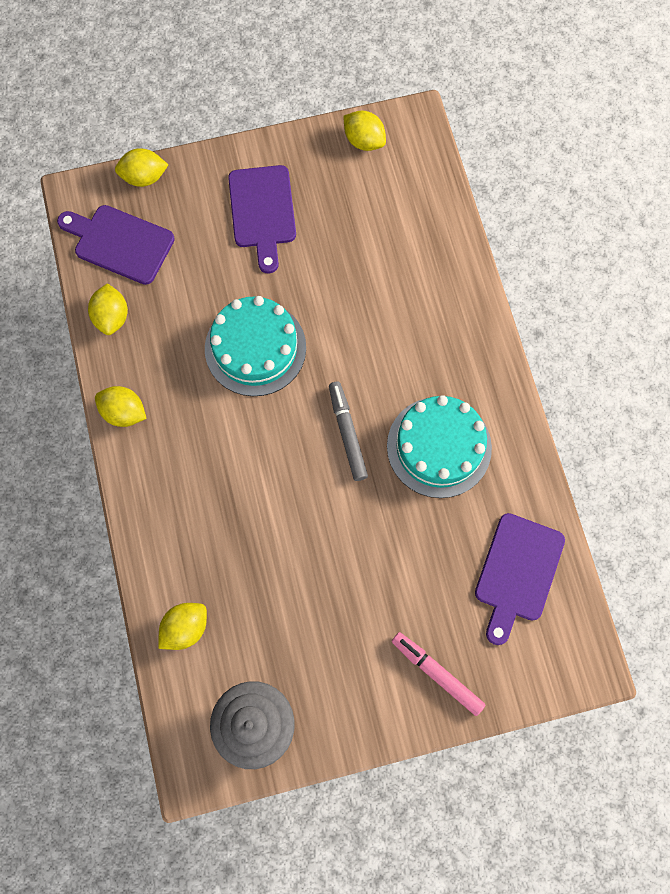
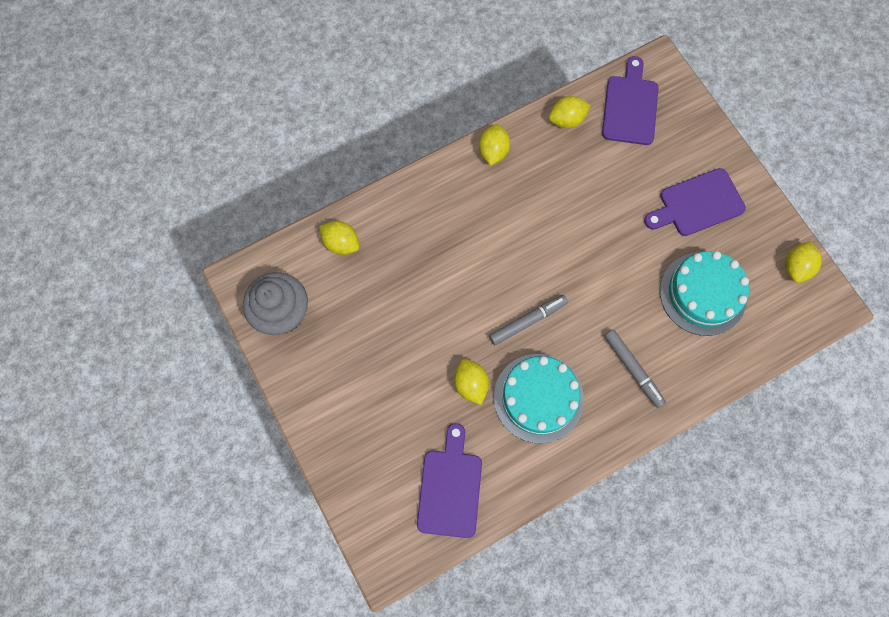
camera: 75 degrees right, 0 degrees up
(144, 177) = (693, 107): yellow lemon -> yellow lemon (470, 384)
(255, 348) = (576, 231): turquoise cake -> turquoise cake (703, 293)
(432, 338) = (633, 369): none -> grey marker
(437, 673) = (352, 440): pink marker -> none
(517, 572) = (450, 488): purple cutting board -> purple cutting board turned 90 degrees clockwise

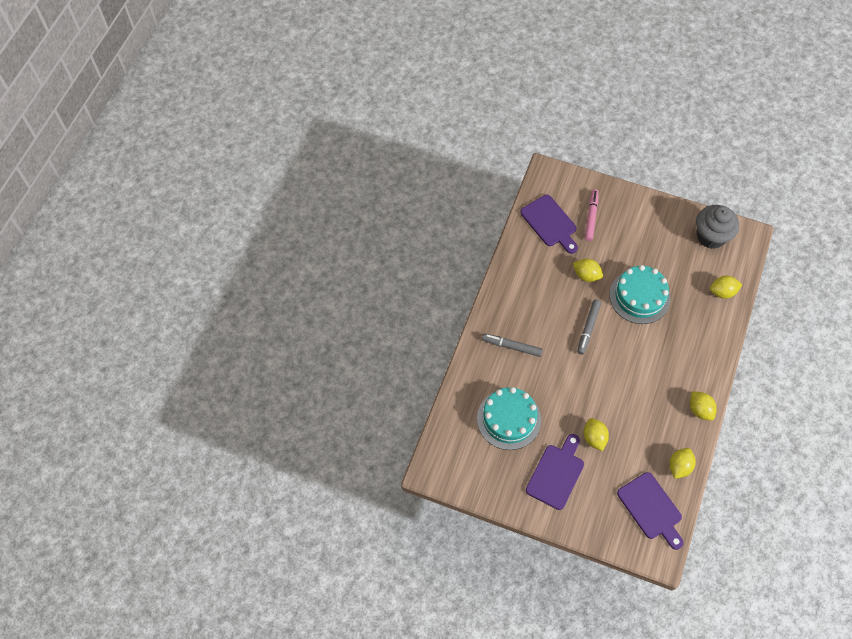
camera: 140 degrees right, 10 degrees down
(393, 453) = (591, 217): none -> pink marker
(538, 398) = (547, 295): turquoise cake -> turquoise cake (639, 296)
(796, 267) = (468, 479): yellow lemon -> yellow lemon (594, 438)

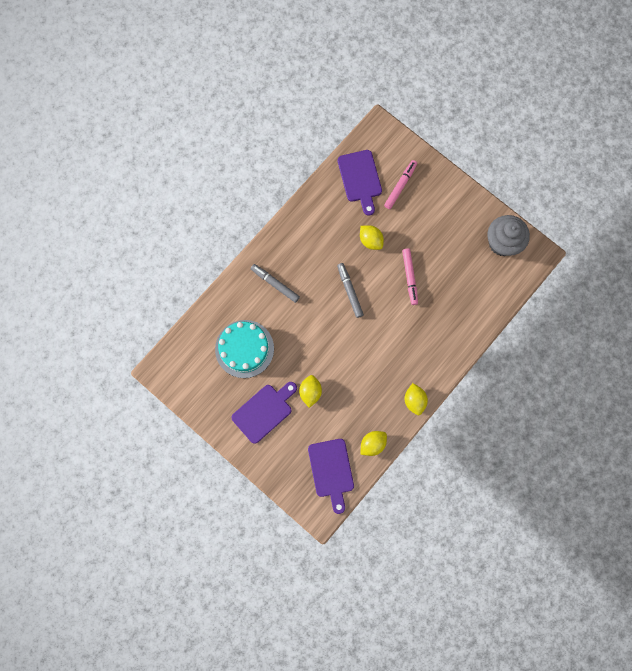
camera: 20 degrees right, 15 degrees up
(588, 328) = (350, 291): grey marker -> grey marker turned 120 degrees clockwise
(639, 296) = (409, 277): turquoise cake -> pink marker
(722, 292) = (487, 299): yellow lemon -> none

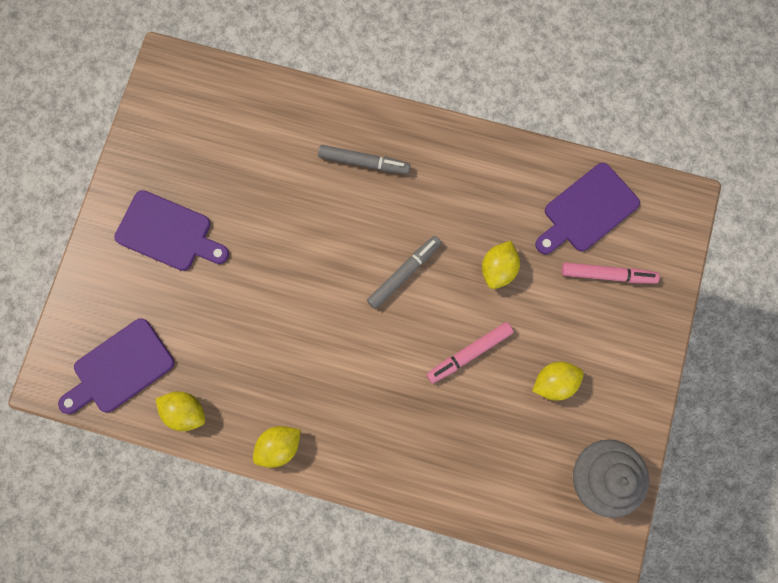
camera: 65 degrees right, 0 degrees up
(244, 348) = (248, 164): turquoise cake -> none
(275, 284) = (364, 162): grey marker -> grey marker turned 90 degrees clockwise
(310, 392) = (225, 285): yellow lemon -> yellow lemon (554, 382)

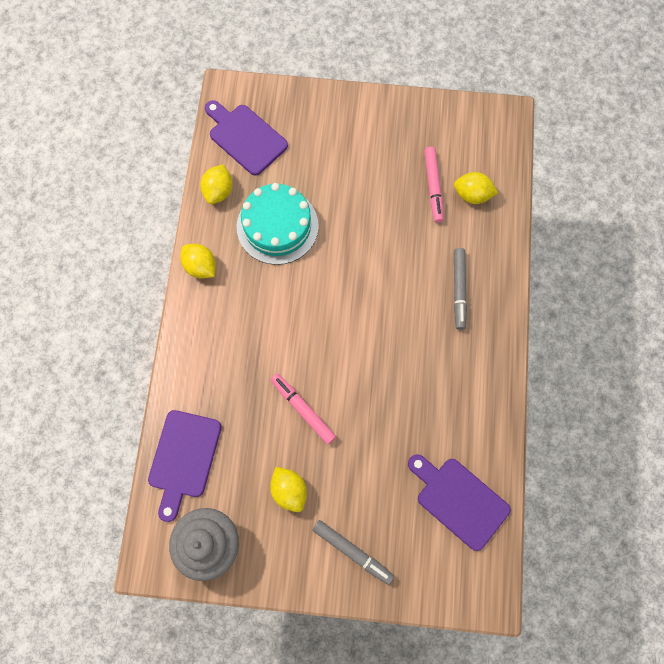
camera: 80 degrees right, 5 degrees down
(168, 233) = (362, 148): purple cutting board -> purple cutting board (184, 458)
(246, 347) = (277, 226): none -> turquoise cake
(404, 273) = (364, 341): grey marker -> grey marker (352, 552)
(498, 269) = (385, 423): yellow lemon -> yellow lemon (472, 195)
(607, 275) = (399, 528): pink marker -> pink marker (433, 187)

